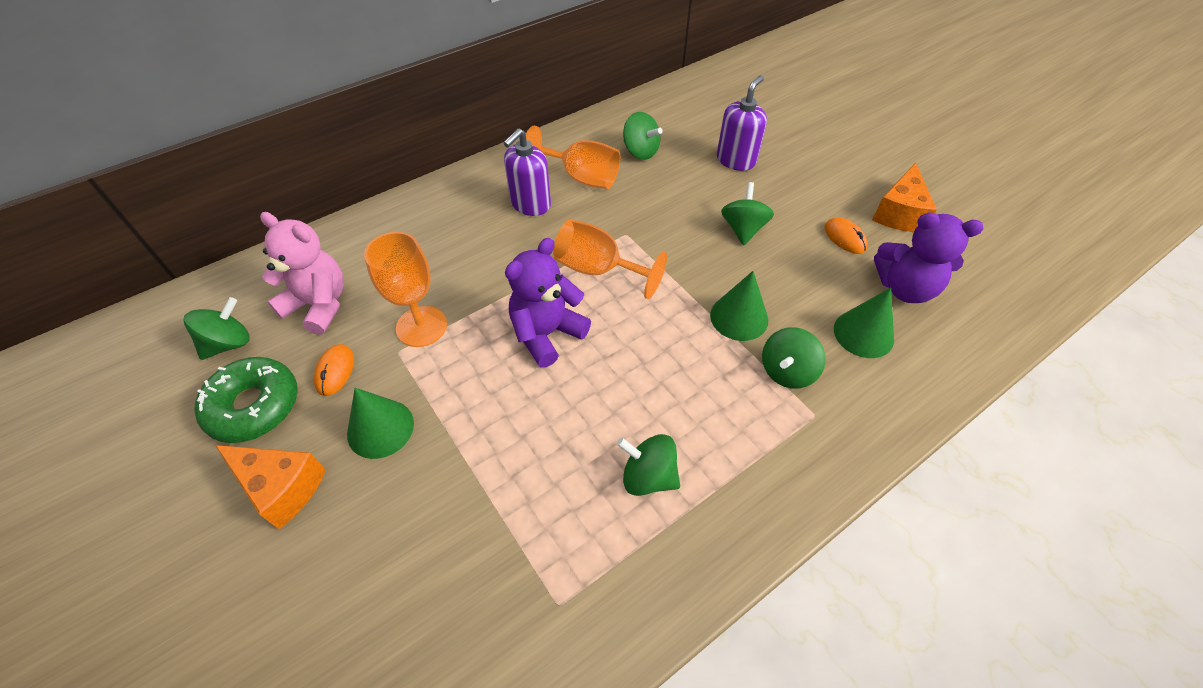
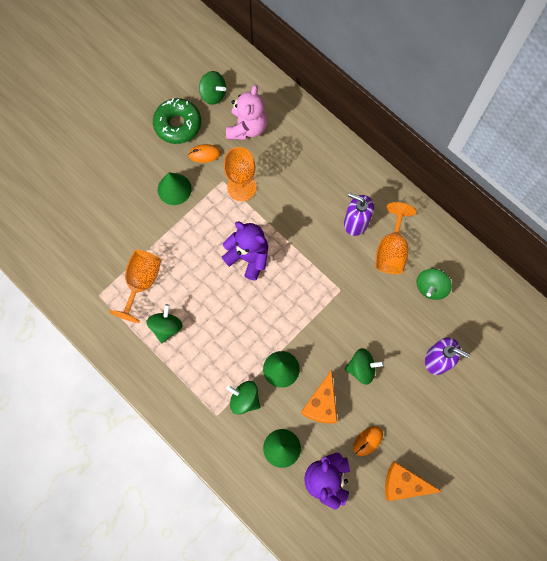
camera: 80 degrees right, 20 degrees up
(282, 487) = (137, 157): orange cheese -> orange cheese (321, 404)
(598, 270) = (304, 277): orange goblet -> orange goblet (141, 282)

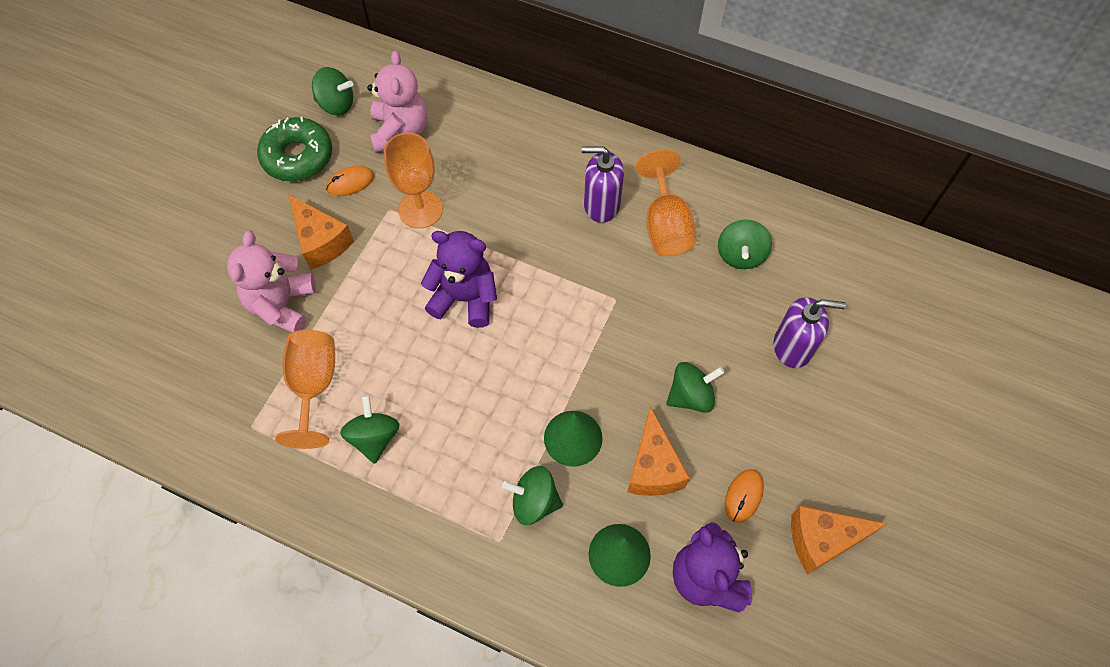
camera: 20 degrees left, 10 degrees down
(139, 223) = (282, 305): none -> pink teddy bear
(174, 189) = (321, 241): green cone -> orange cheese

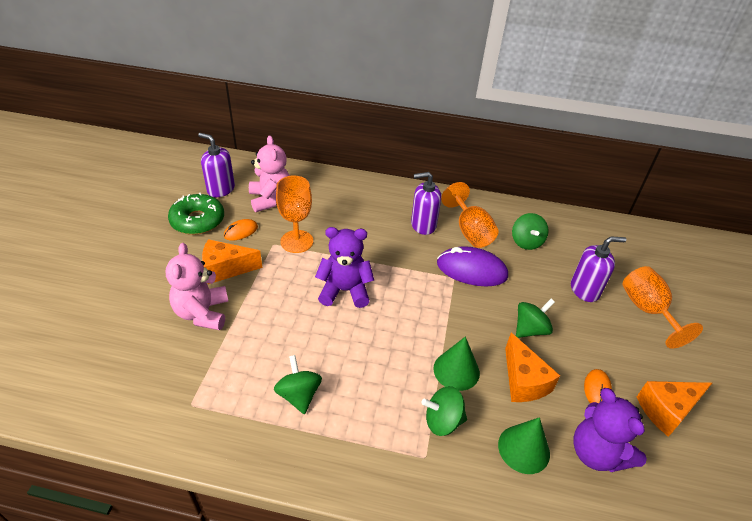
camera: 15 degrees left, 20 degrees down
(314, 386) = (240, 365): orange goblet -> orange goblet (647, 310)
(321, 241) = (226, 269): orange cheese -> orange cheese turned 135 degrees clockwise
(336, 104) = (221, 189): green spinning top -> purple soap dispenser
(644, 291) = (471, 270): none -> purple mouse

